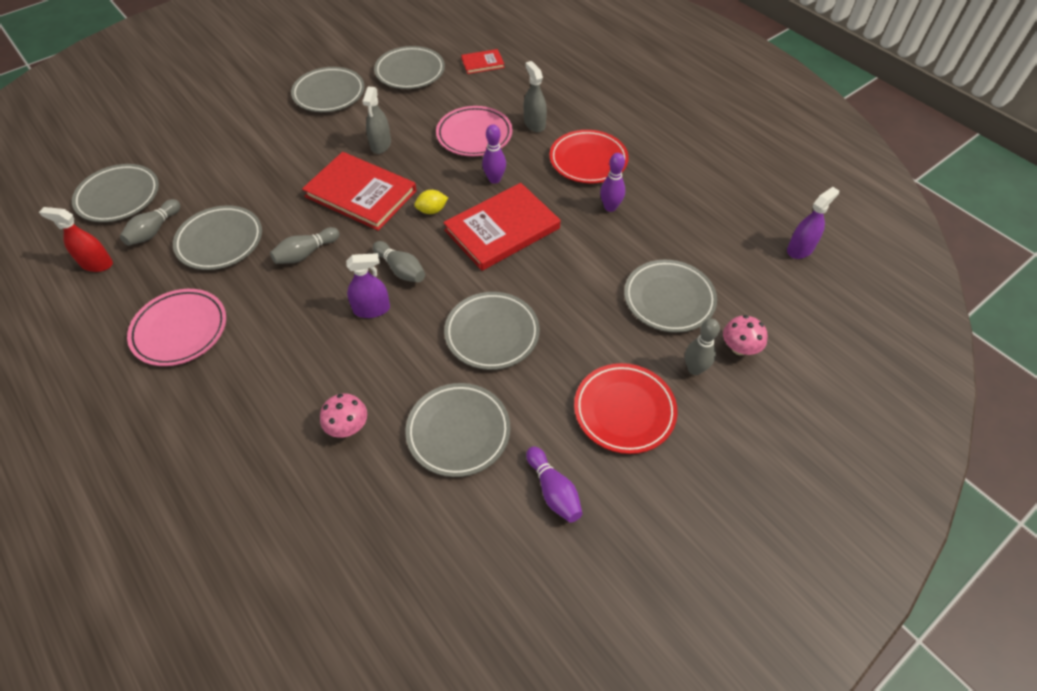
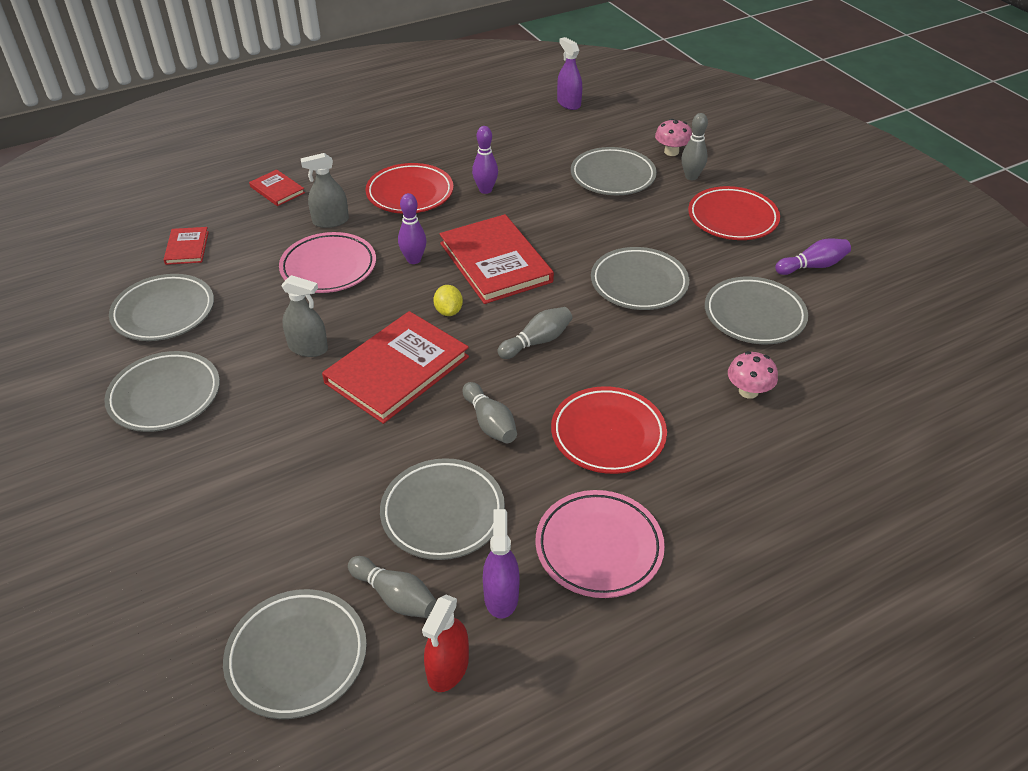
camera: 80 degrees left, 10 degrees down
(293, 326) = (608, 434): none -> red plate
(371, 309) = (592, 367): purple spray bottle -> purple spray bottle (501, 596)
(568, 87) = (277, 190): none -> red book

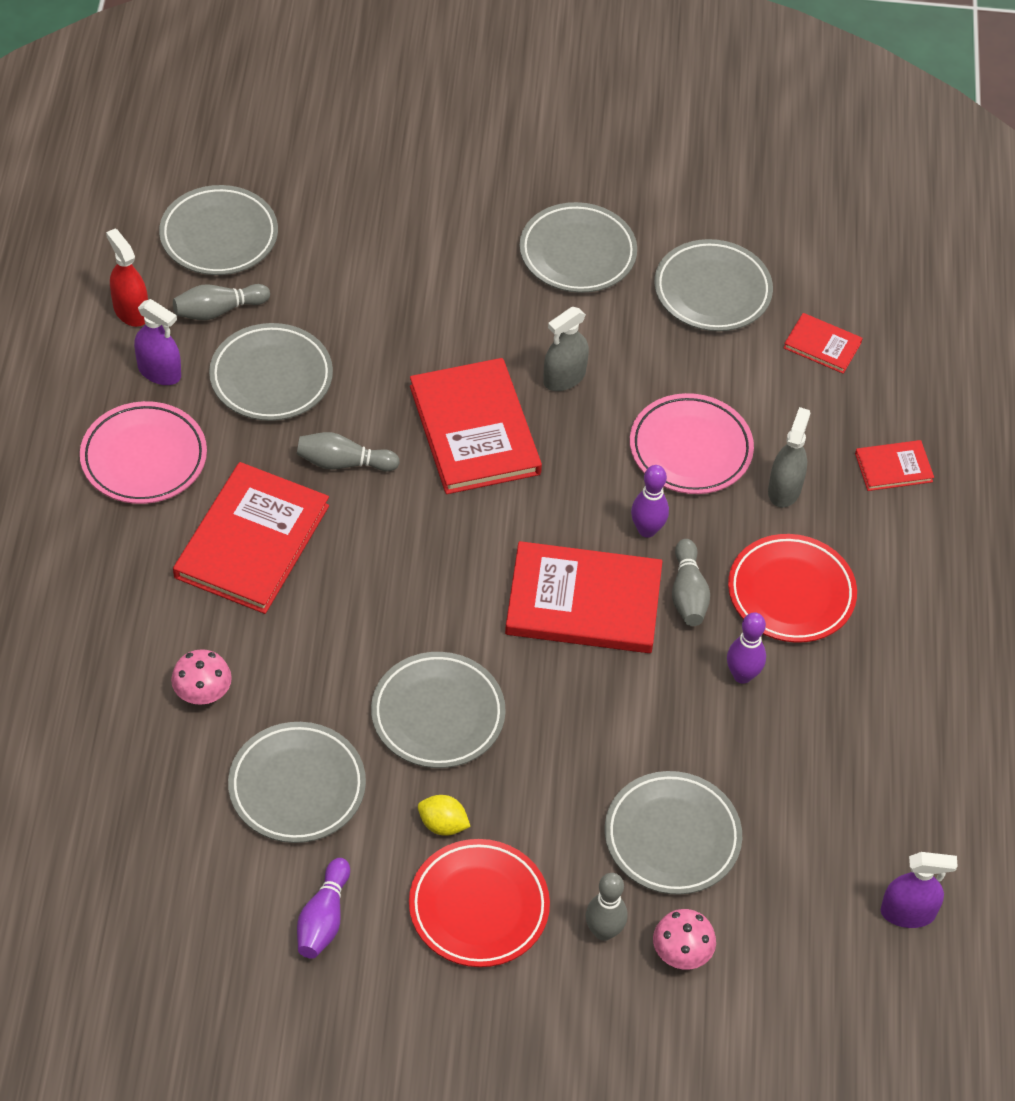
camera: 120 degrees right, 10 degrees up
(448, 311) = (531, 515): yellow lemon -> yellow lemon (443, 824)
(537, 341) = (422, 563): grey bowling pin -> grey bowling pin (688, 593)
(608, 434) = (252, 541): red plate -> red book

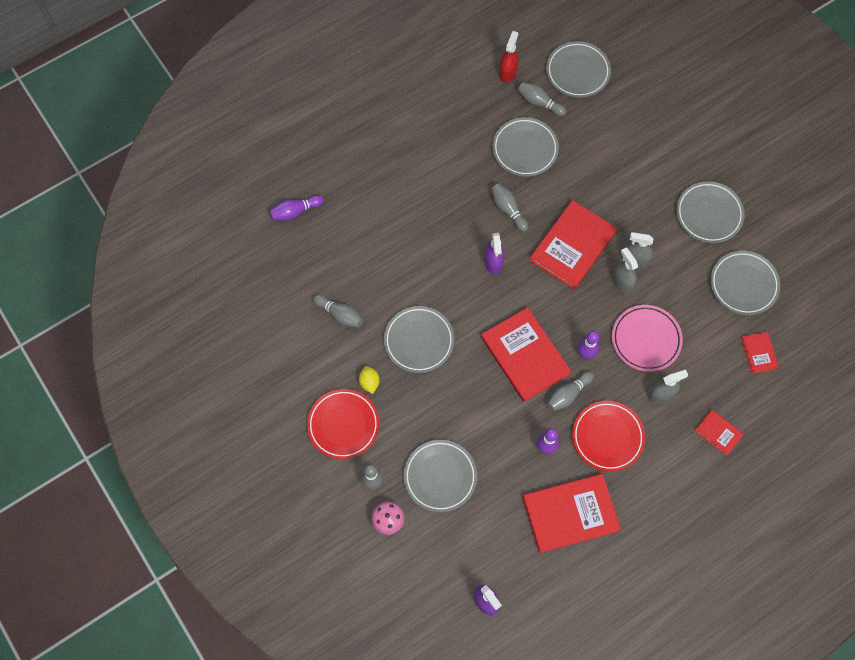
camera: 55 degrees right, 15 degrees up
(144, 458) = (441, 136): pink plate -> none
(159, 371) = (488, 107): purple spray bottle -> purple spray bottle (493, 262)
(203, 693) = (352, 246): pink mushroom -> none
(252, 541) = (438, 207): red book -> red book (570, 513)
(297, 787) = (340, 314): grey plate -> grey bowling pin
(323, 918) = (290, 371): purple bowling pin -> purple bowling pin (295, 211)
(582, 414) = (622, 282): none -> grey spray bottle

